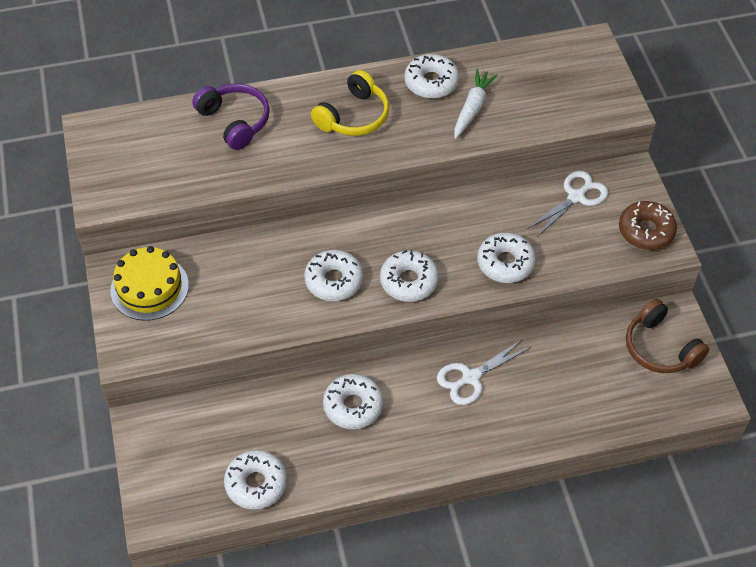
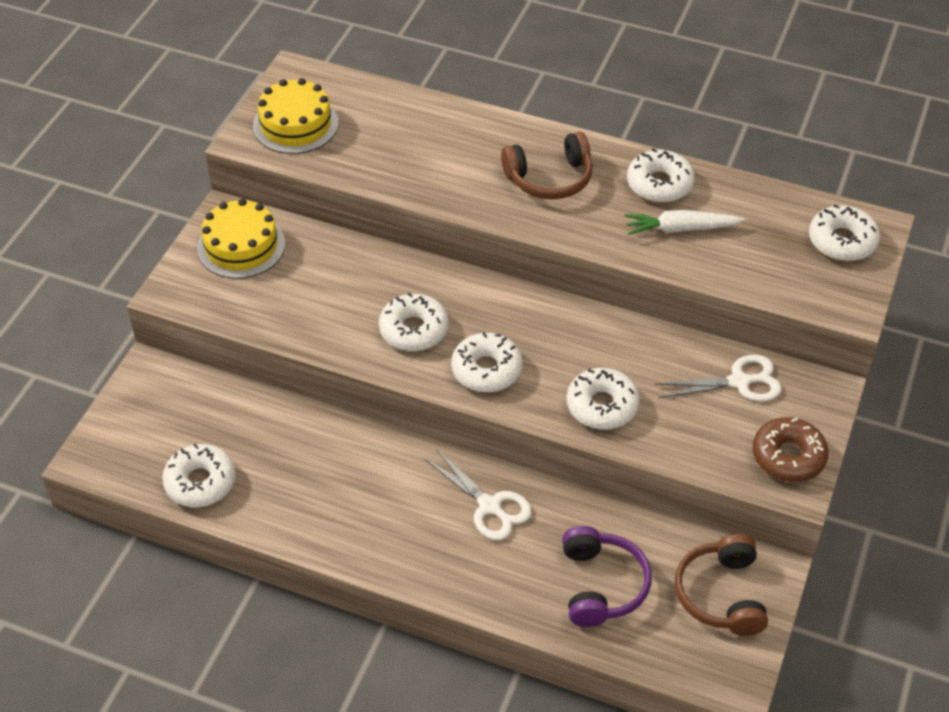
camera: 35 degrees right, 5 degrees down
(129, 169) = (295, 124): none -> yellow cake
(234, 121) = (430, 128): purple headphones -> purple headphones (601, 585)
(353, 116) = (549, 178): yellow headphones -> brown headphones
(353, 406) = (350, 465): white donut -> white donut (842, 241)
(471, 377) = (489, 506): white scissors -> white scissors turned 135 degrees counterclockwise
(472, 108) = (680, 229): white carrot -> white carrot turned 150 degrees counterclockwise

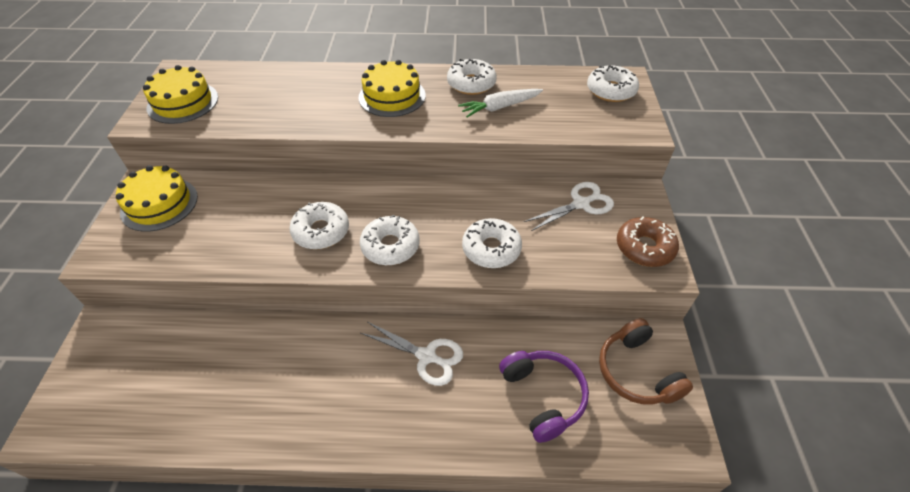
camera: 20 degrees left, 0 degrees up
(200, 482) = (162, 417): white donut -> none
(549, 178) = (392, 96): brown headphones -> yellow cake

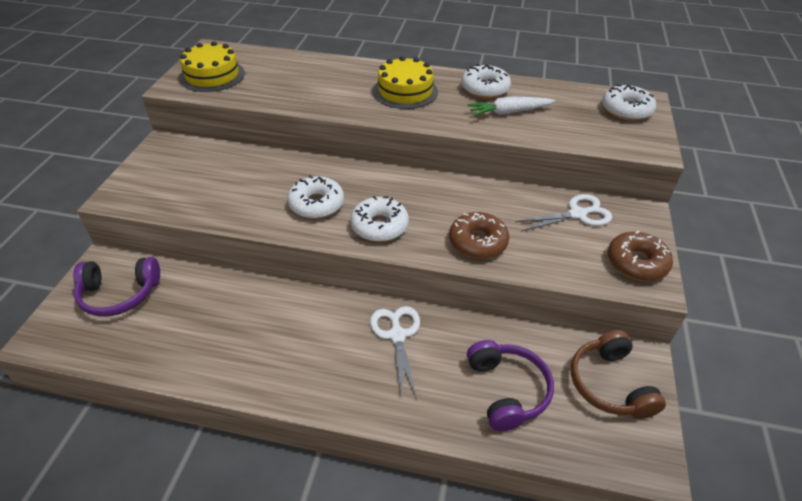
camera: 10 degrees right, 5 degrees down
(125, 361) = (119, 294): none -> purple headphones
(159, 204) = (175, 162): yellow cake -> none
(426, 356) = (397, 335): white scissors -> white scissors turned 135 degrees counterclockwise
(491, 249) = (478, 242): white donut -> brown donut

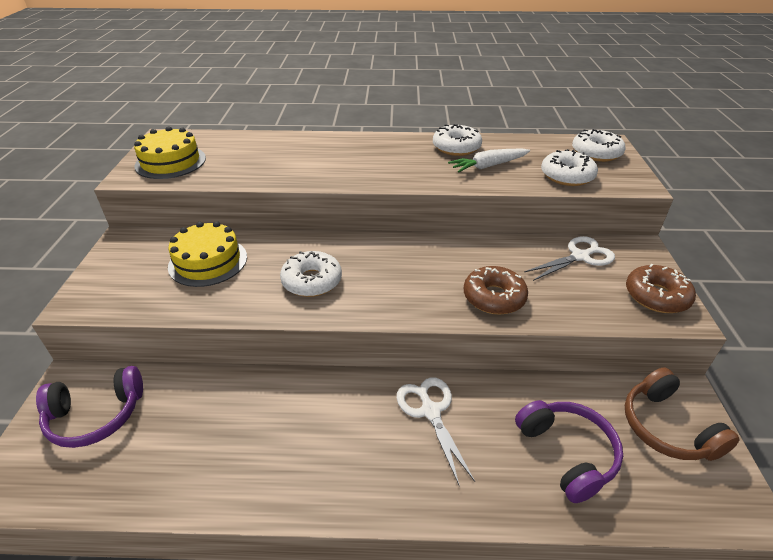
camera: 10 degrees left, 5 degrees down
(379, 226) = (386, 295): white donut -> white donut (567, 176)
(405, 91) = (379, 157): yellow cake -> yellow cake (208, 261)

